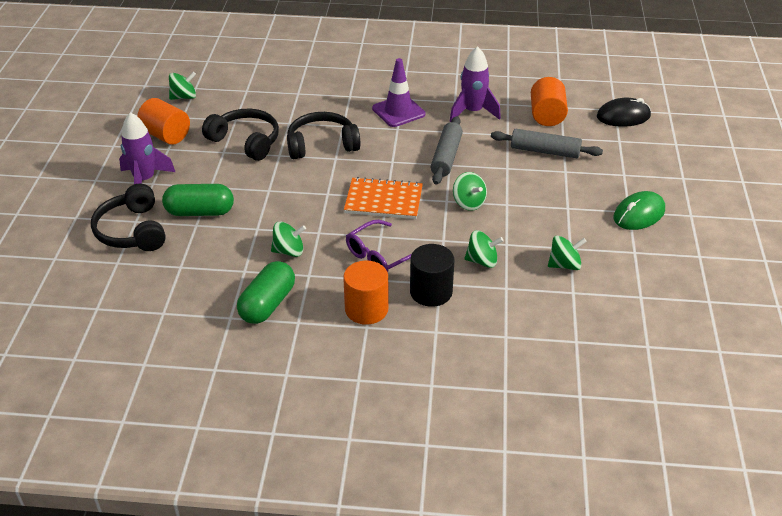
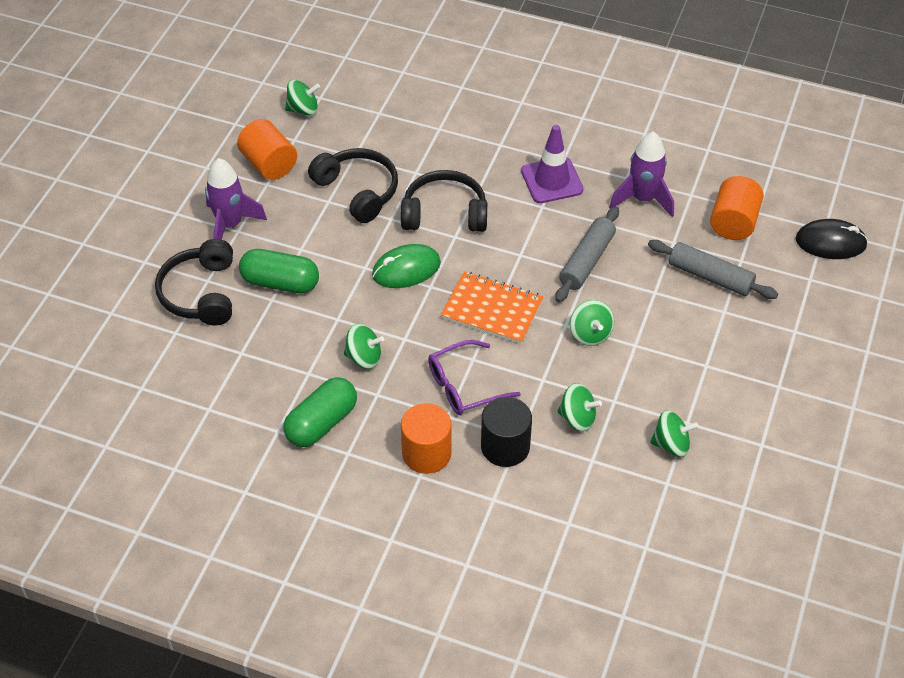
camera: 15 degrees right, 10 degrees up
(639, 214) = (789, 393): green mouse -> green mouse (406, 269)

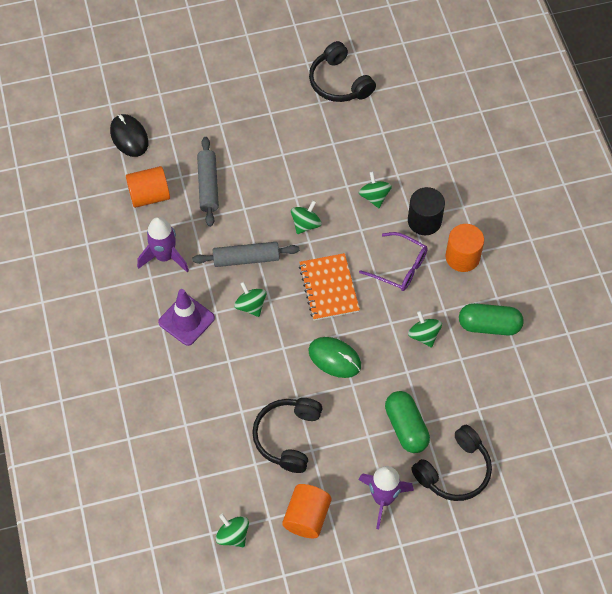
camera: 125 degrees left, 10 degrees up
(444, 213) = (267, 367): black headphones -> black headphones (339, 82)
(671, 444) = (355, 143): green spinning top -> green spinning top (251, 306)

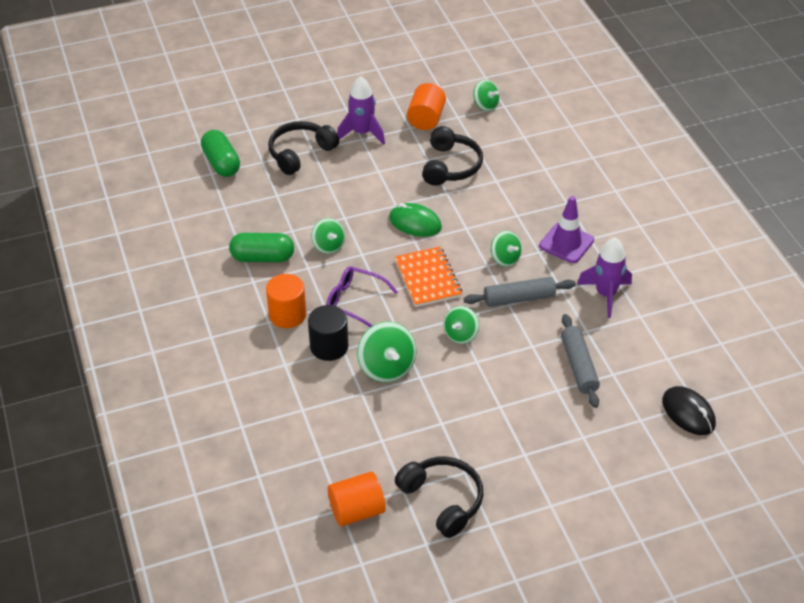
camera: 175 degrees right, 15 degrees down
(149, 195) = (642, 351): orange cylinder -> orange cylinder (357, 510)
(374, 197) = (387, 367): green spinning top -> green spinning top, size x1.56
(406, 427) = (344, 178): green capsule -> green capsule (221, 163)

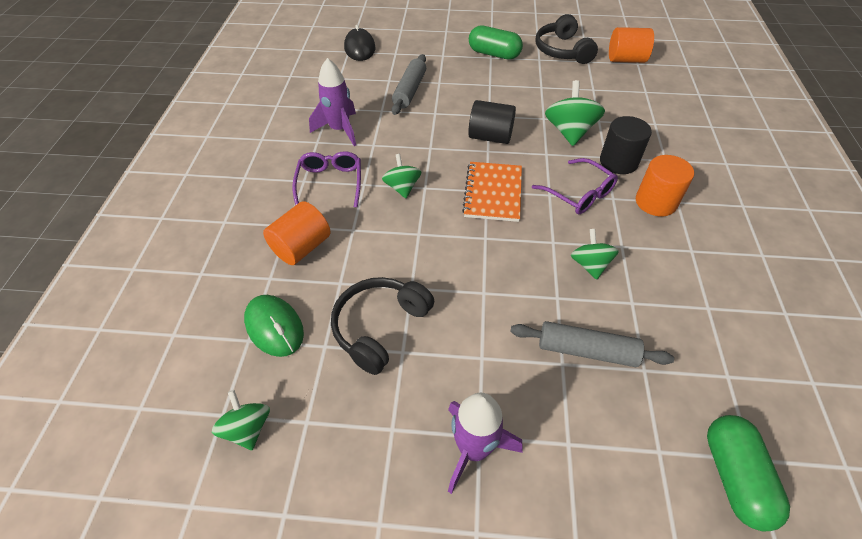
camera: 155 degrees left, 5 degrees up
(262, 257) = (677, 276): green capsule -> green capsule (494, 54)
(300, 153) = (591, 444): black headphones -> none
(415, 223) = (473, 259): green mouse -> green mouse (274, 327)
(426, 119) = (356, 438): orange cylinder -> orange cylinder (302, 247)
(460, 334) = (490, 137): green spinning top -> black cylinder
(519, 298) = (417, 149): grey rolling pin -> grey rolling pin (586, 350)
(566, 243) = (330, 183): purple traffic cone -> purple glasses

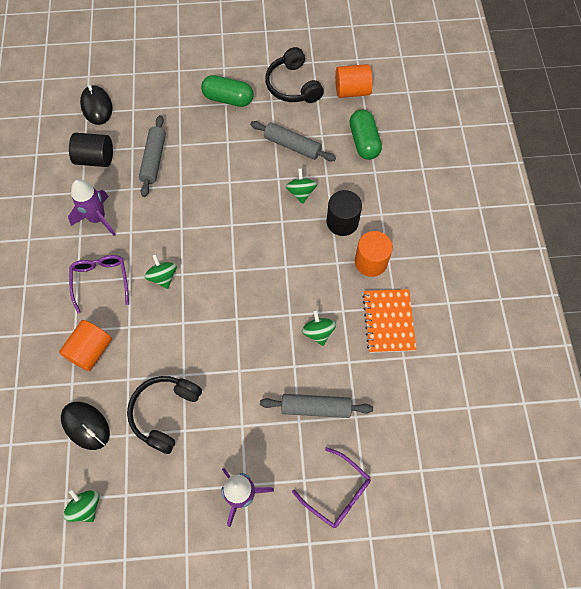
camera: 10 degrees left, 15 degrees up
(274, 327) = (86, 426): green mouse -> black mouse
(490, 137) = (232, 208): black cylinder -> black cylinder (95, 159)
(493, 193) = (239, 271): orange notebook -> orange notebook (388, 321)
(560, 94) = (292, 146): none -> grey rolling pin
(569, 132) = (301, 192): green spinning top -> green spinning top, size x0.64
(579, 194) = (309, 262): purple glasses -> purple glasses (337, 492)
(734, 477) = (408, 484): green capsule -> green capsule (364, 142)

